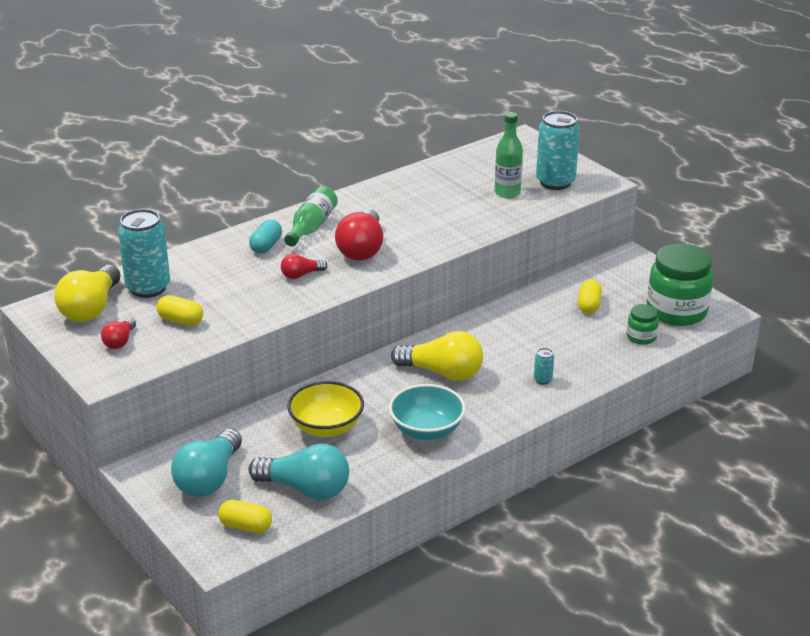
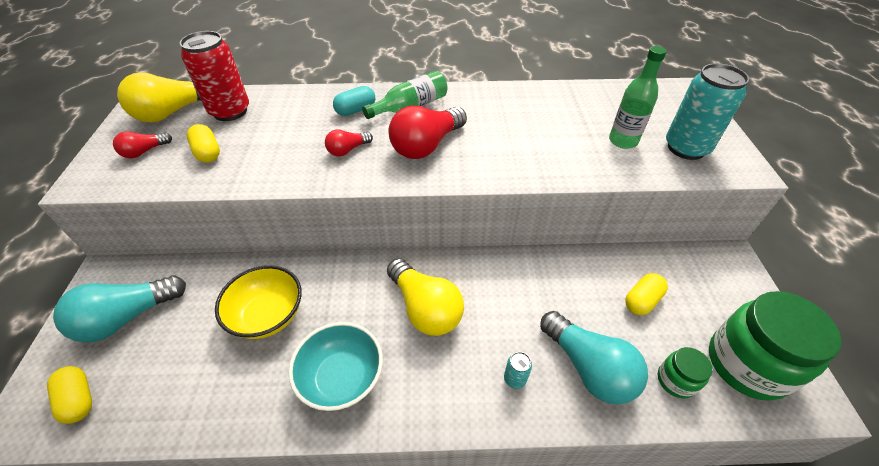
camera: 35 degrees right, 15 degrees up
(148, 288) = (230, 111): turquoise can -> red can
(301, 275) = (347, 150): red light bulb -> red light bulb turned 45 degrees counterclockwise
(305, 489) = (171, 384): turquoise light bulb -> turquoise light bulb (588, 368)

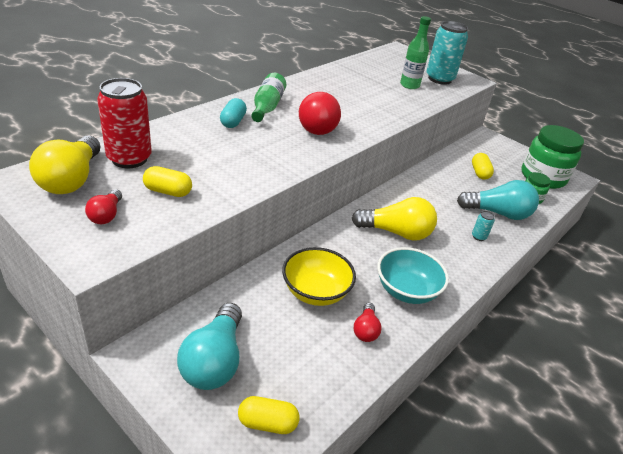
camera: 50 degrees left, 10 degrees down
(347, 150) = (272, 147): red light bulb -> red light bulb (365, 330)

